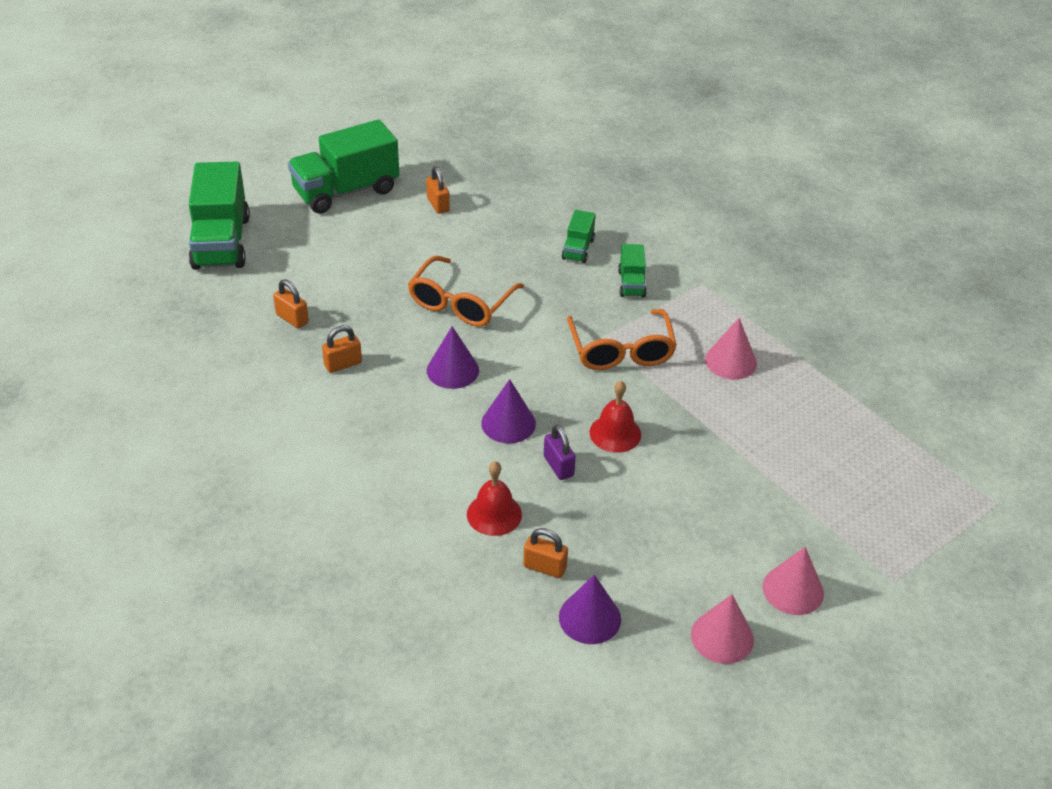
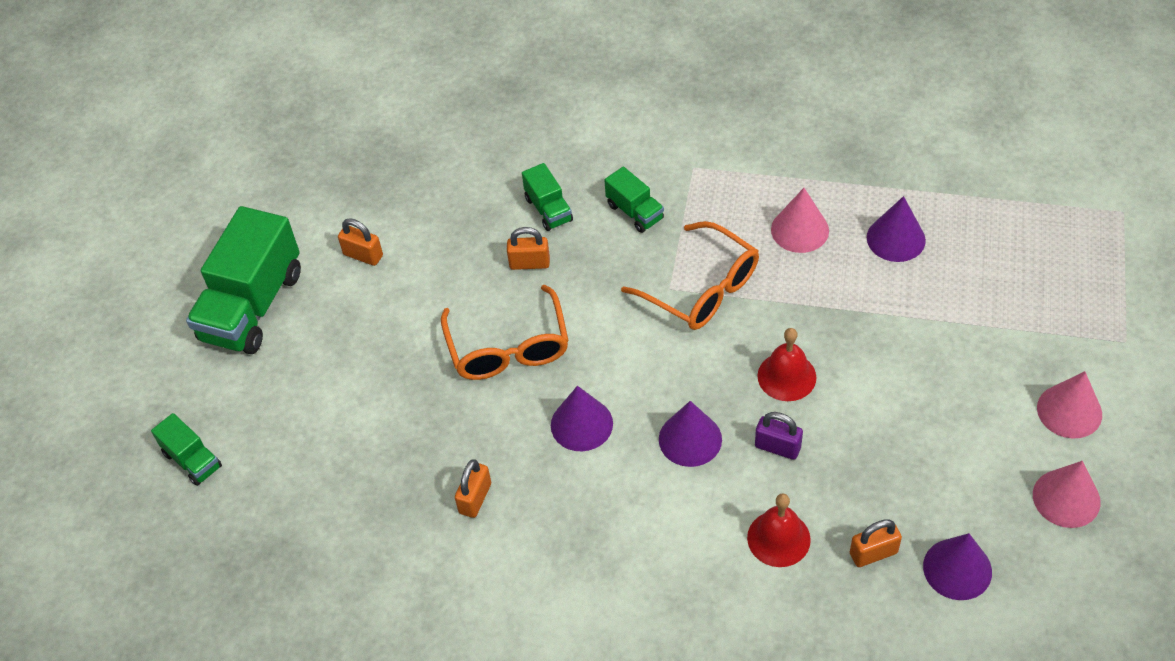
camera: 35 degrees left, 10 degrees up
(221, 242) = (192, 460): green truck -> green truck, size x0.48
(292, 318) = (368, 489): orange padlock -> orange padlock (529, 263)
(794, 409) = (896, 238): none -> purple cone

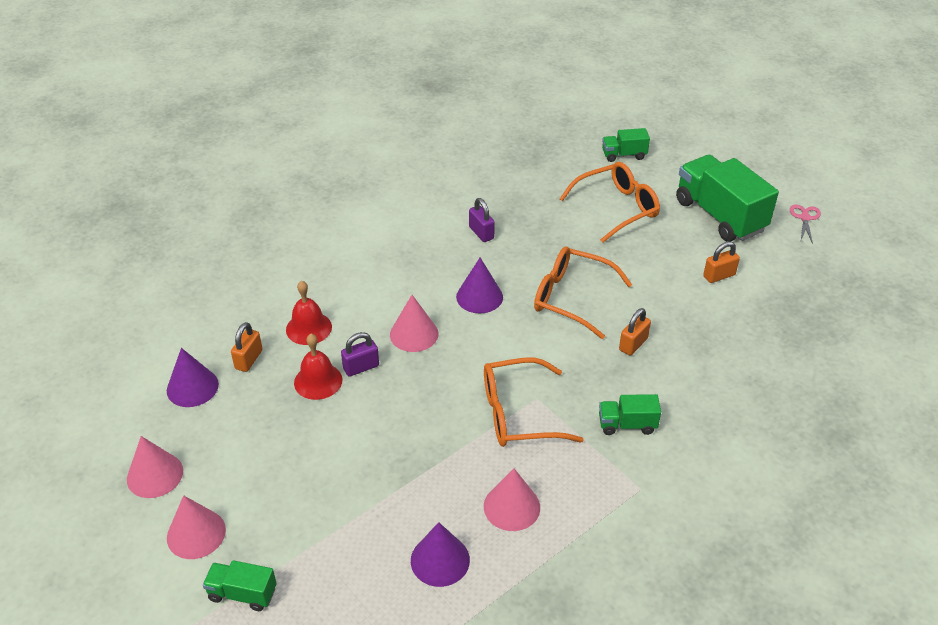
camera: 125 degrees right, 10 degrees down
(198, 237) = (805, 218): none -> pink scissors
(314, 402) = (617, 208): none -> orange glasses
(475, 498) = (481, 233): orange padlock -> purple padlock
(548, 209) = (675, 381): green truck -> green truck (242, 593)
(690, 439) = (414, 334): purple cone -> pink cone
(786, 376) = (402, 407): red bell -> red bell (318, 381)

